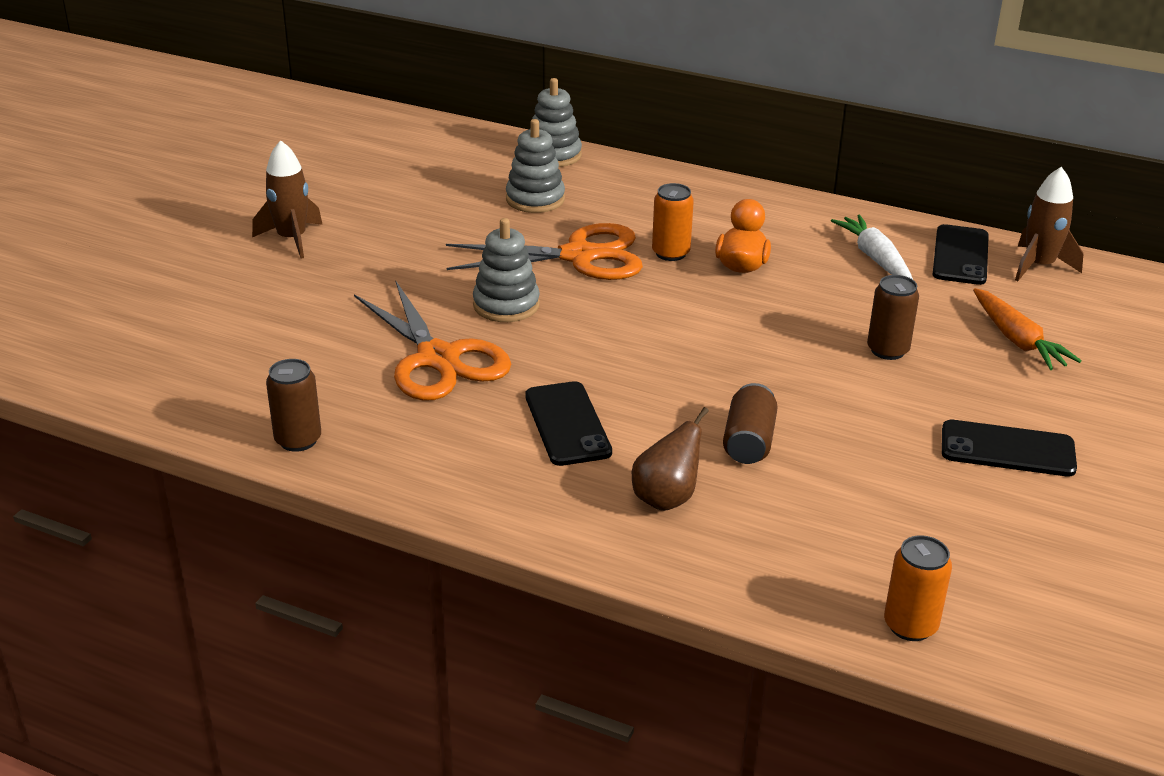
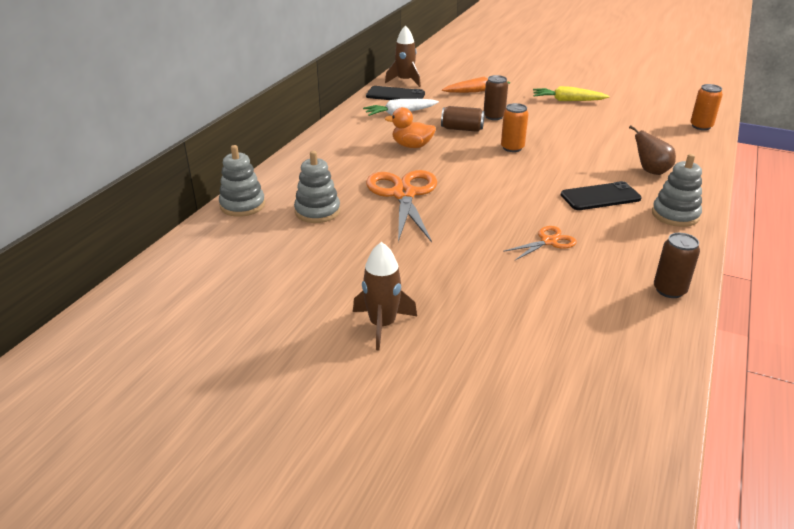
camera: 90 degrees left, 0 degrees up
(438, 358) = (548, 241): orange scissors -> orange scissors, size x0.51
(506, 305) = (473, 219): grey stacking toy -> grey stacking toy (675, 215)
(670, 253) = (397, 165): orange can -> orange can (512, 148)
(749, 442) = (591, 151): brown can -> brown can (462, 129)
(1007, 449) = (567, 100): black phone -> yellow carrot

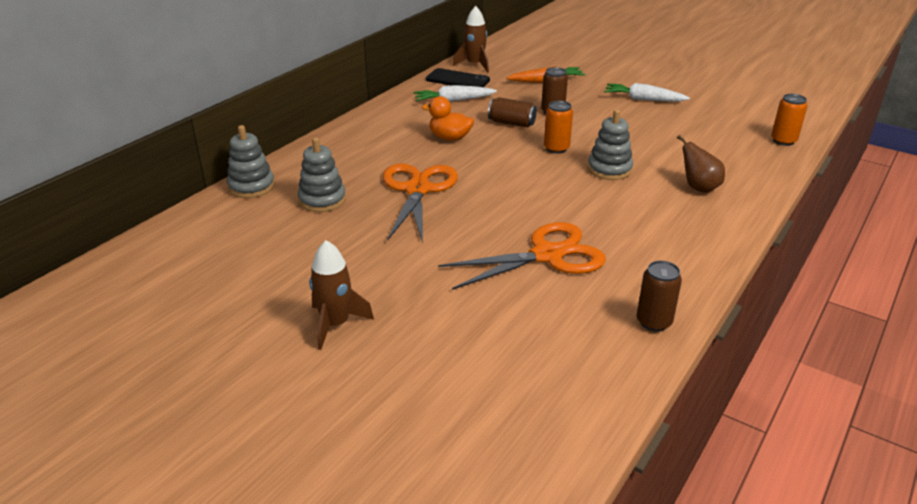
camera: 10 degrees right, 0 degrees up
(548, 241) = (547, 255): orange scissors -> orange scissors, size x1.97
(567, 100) = (643, 99): yellow carrot -> white carrot
(600, 197) = (627, 211): black phone -> none
(675, 215) = (702, 240): grey stacking toy -> grey stacking toy (609, 169)

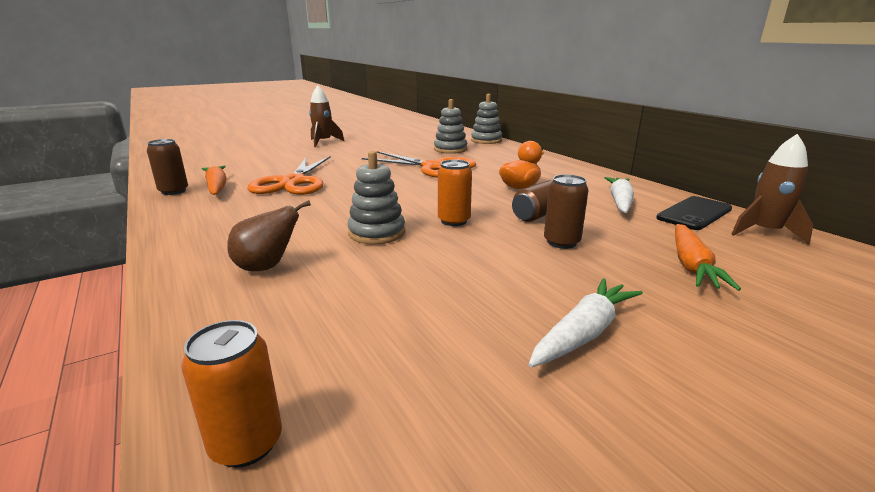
camera: 115 degrees right, 10 degrees down
(611, 299) = (217, 187): none -> orange carrot

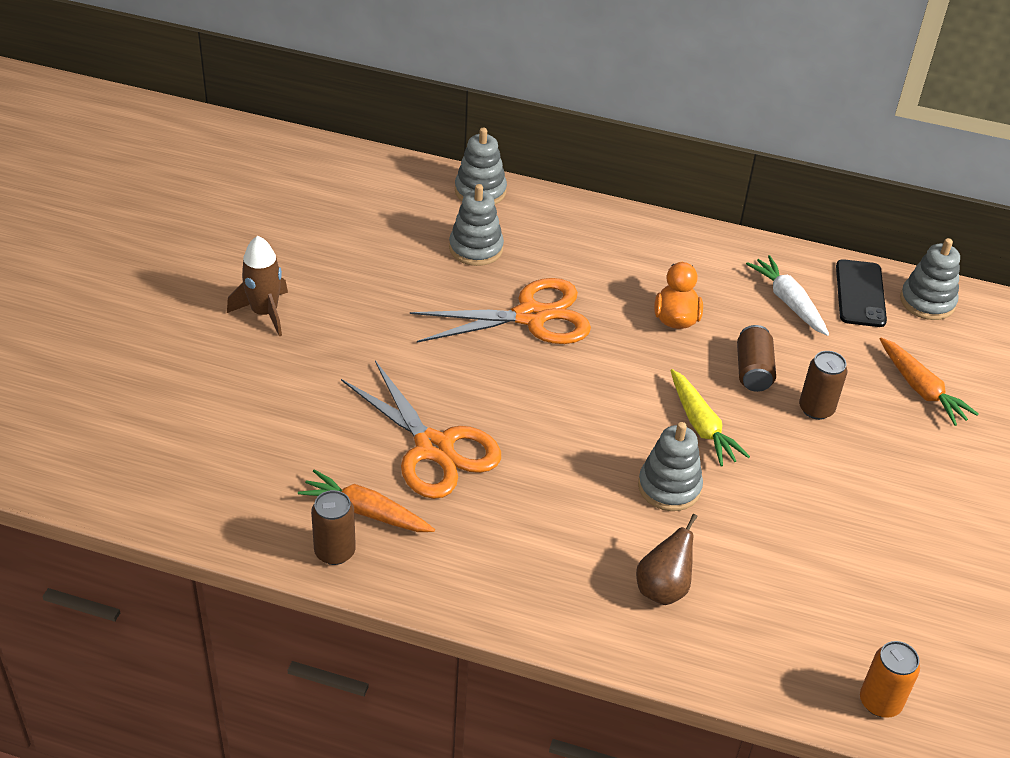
camera: 45 degrees left, 20 degrees up
(454, 221) = (701, 426): orange can -> yellow carrot
(584, 332) = (929, 511): white carrot -> none
(765, 232) = (927, 302): brown rocket -> grey stacking toy

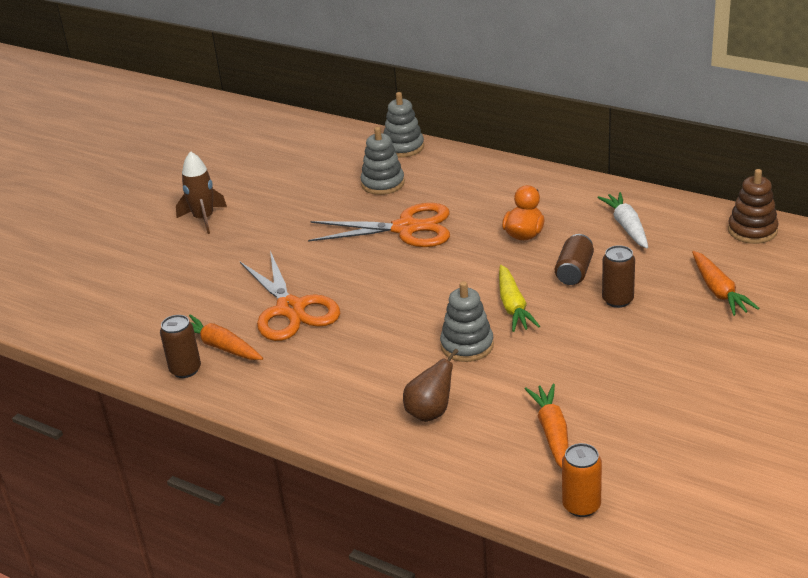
camera: 20 degrees right, 10 degrees down
(811, 604) = (552, 433): none -> orange carrot
(860, 294) = (693, 223): black phone -> none
(927, 302) = (752, 231): grey stacking toy -> brown stacking toy

